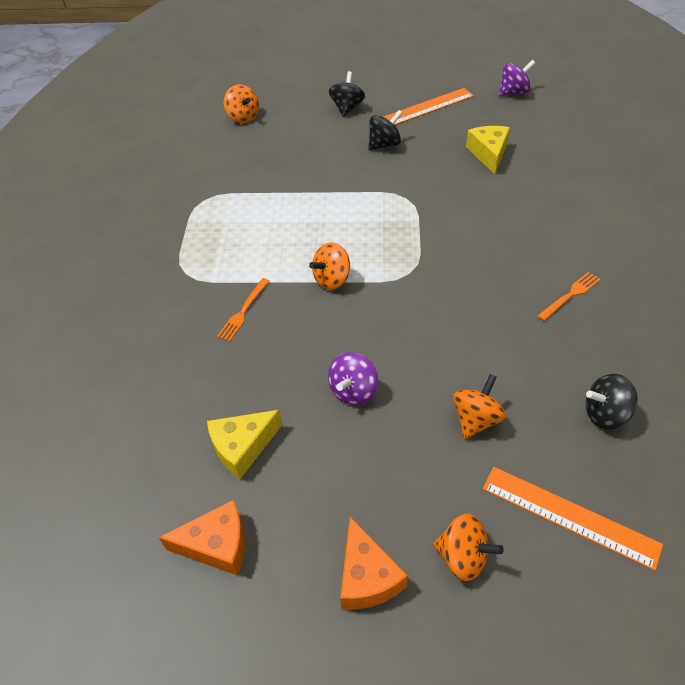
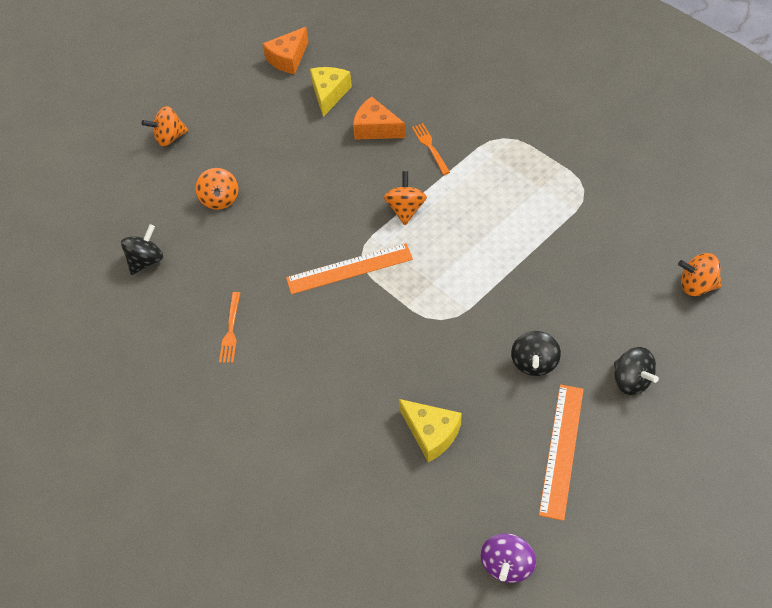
camera: 135 degrees right, 5 degrees up
(353, 391) = (305, 160): purple spinning top -> none
(367, 576) = (207, 99): orange cheese -> orange cheese (376, 128)
(569, 516) = (130, 192): orange ruler -> orange ruler (349, 269)

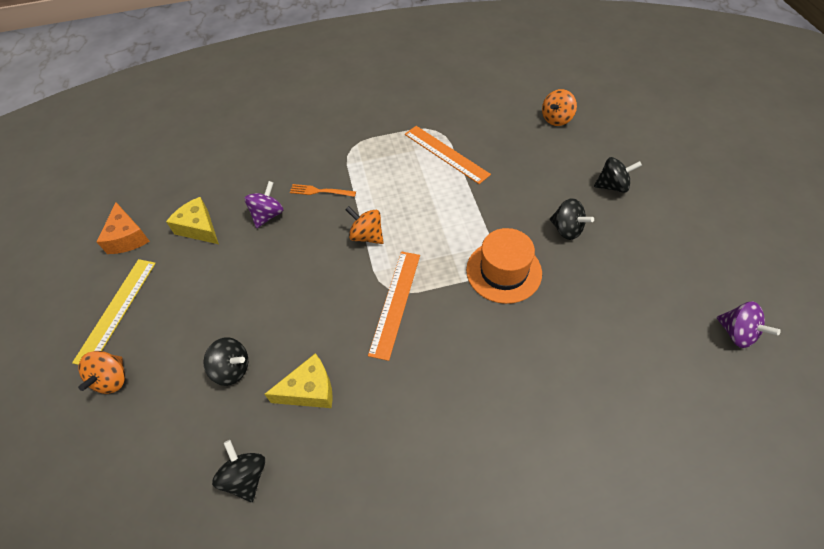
camera: 60 degrees left, 0 degrees up
(220, 199) = (232, 369): orange spinning top -> black spinning top
(223, 100) = (116, 310): none -> yellow ruler
(231, 330) = (392, 433): orange fork -> none
(376, 128) = (268, 215): orange cheese -> purple spinning top
(431, 433) = (595, 325): yellow cheese -> yellow cheese (309, 390)
(441, 332) = (503, 271): none -> orange hat
(561, 450) = (650, 251): orange ruler -> orange ruler (446, 154)

